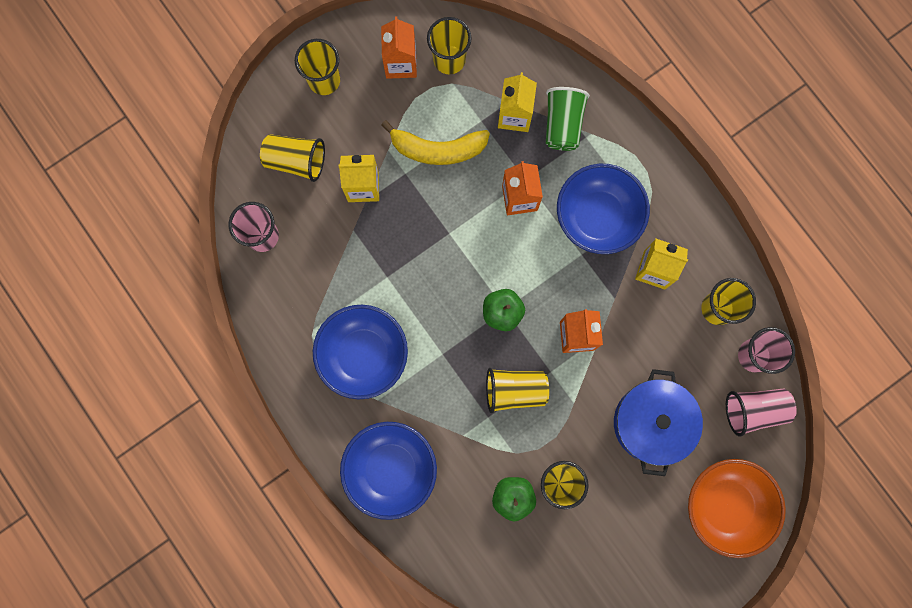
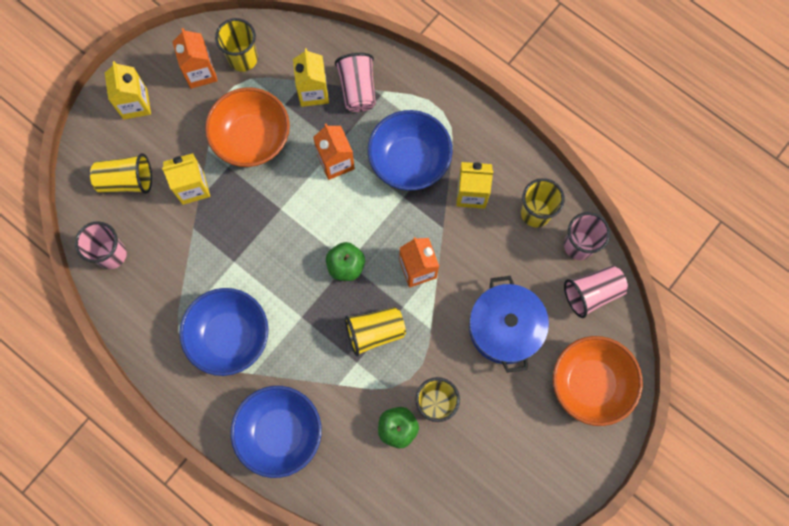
camera: 15 degrees left, 5 degrees down
(324, 80) = (135, 104): yellow cup -> yellow carton
(437, 149) = (252, 138): yellow banana -> orange bowl
(563, 124) = (358, 89): green cup -> pink cup

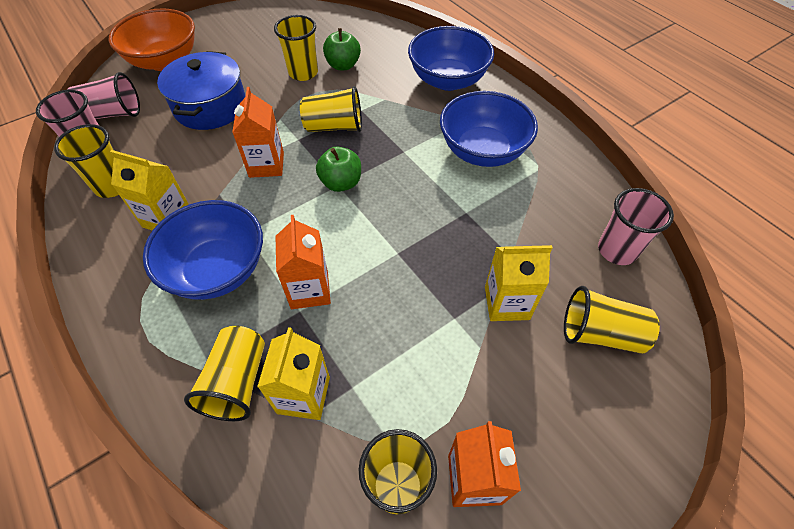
camera: 165 degrees left, 20 degrees down
(135, 104) = (589, 450): yellow carton -> none
(252, 138) = (413, 348): orange bowl -> none
(358, 89) = (237, 382): pink cup -> yellow cup

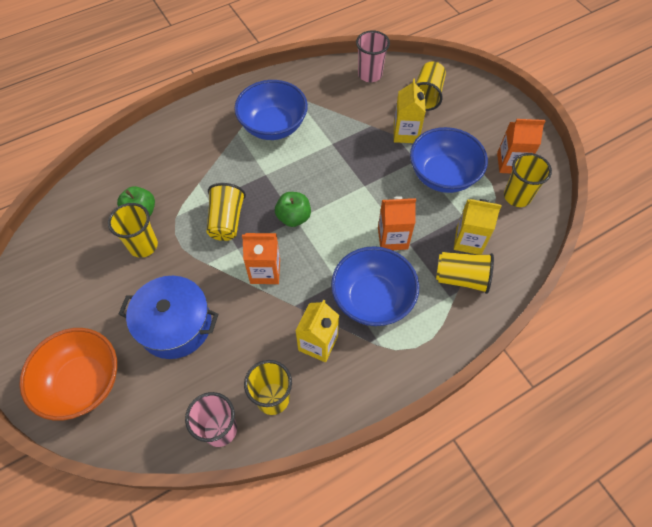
camera: 85 degrees left, 5 degrees up
(112, 114) = (165, 422): pink cup -> none
(448, 80) = (184, 137): blue bowl -> blue bowl (443, 175)

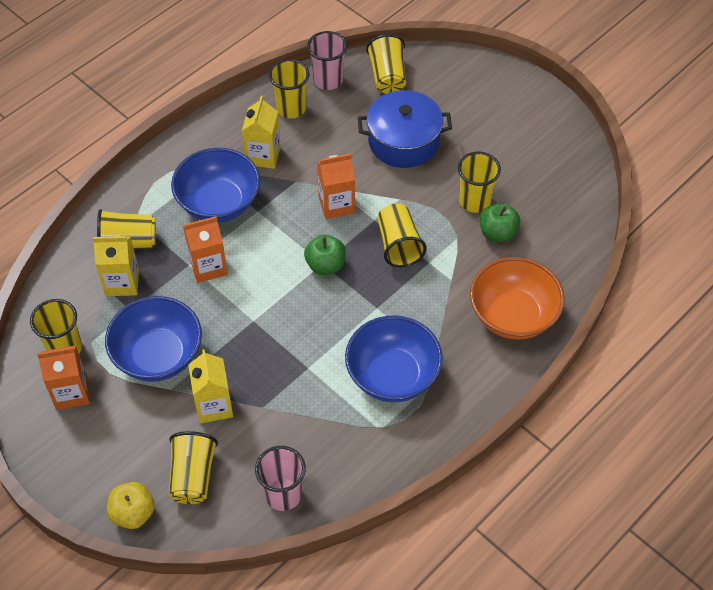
camera: 165 degrees right, 5 degrees down
(83, 382) = (461, 85): orange bowl -> orange bowl (513, 315)
(153, 417) = (387, 76): none -> yellow cup
(468, 83) = (133, 513): none -> yellow apple

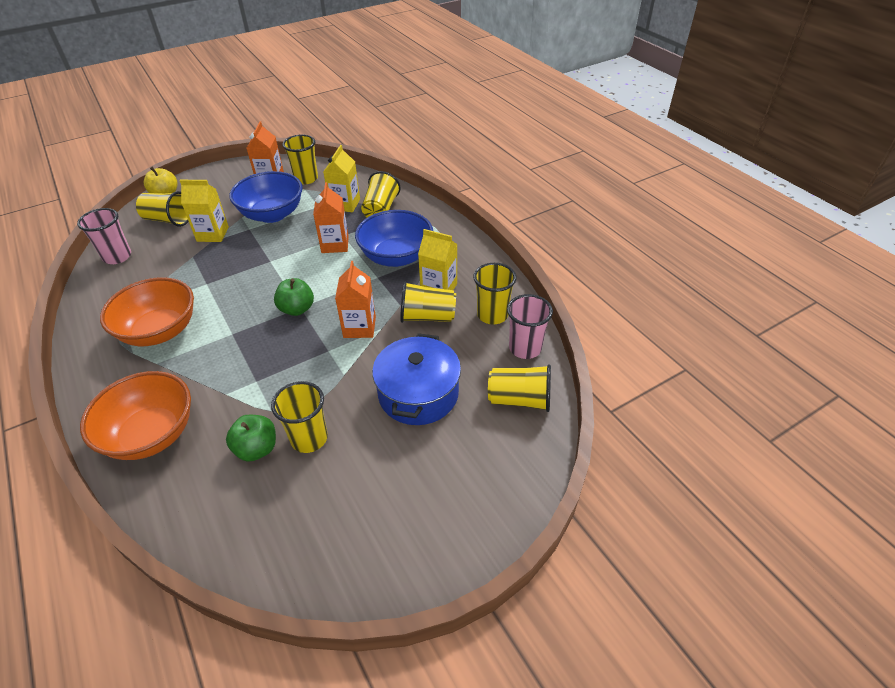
camera: 105 degrees right, 10 degrees down
(392, 375) = (160, 331): blue bowl -> orange bowl
(398, 245) = (289, 362): yellow cup -> yellow cup (427, 317)

